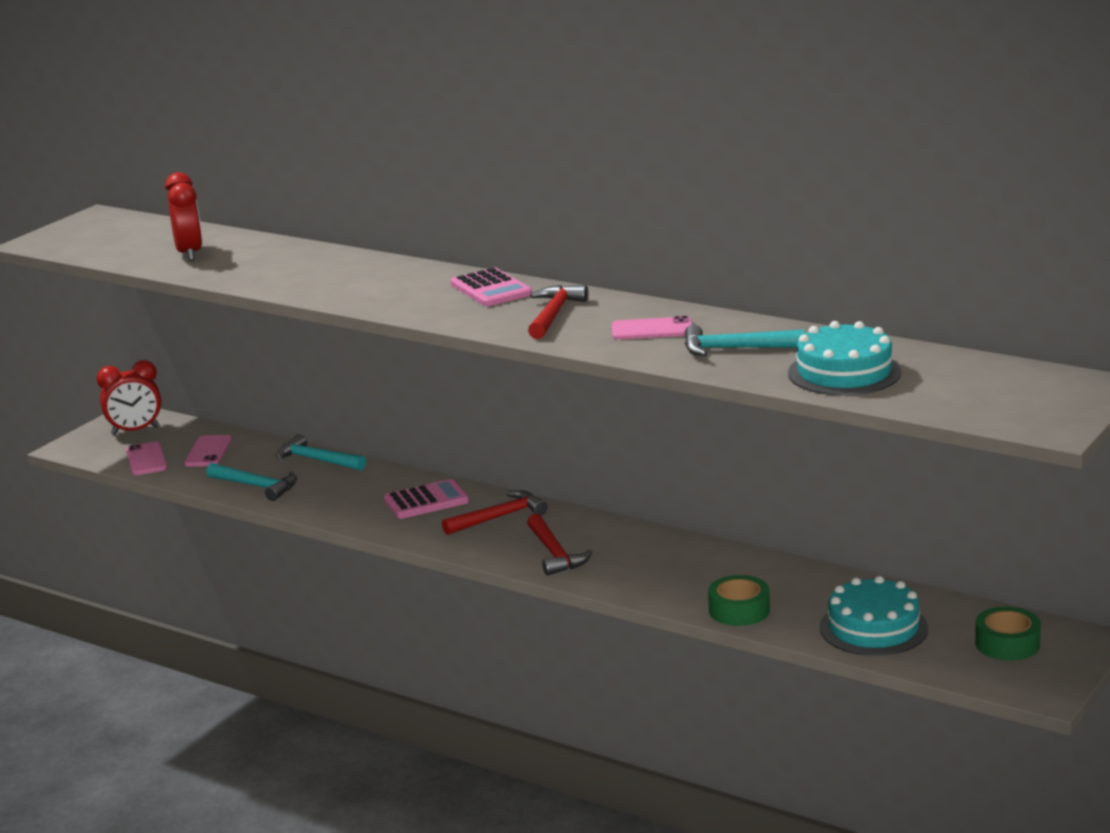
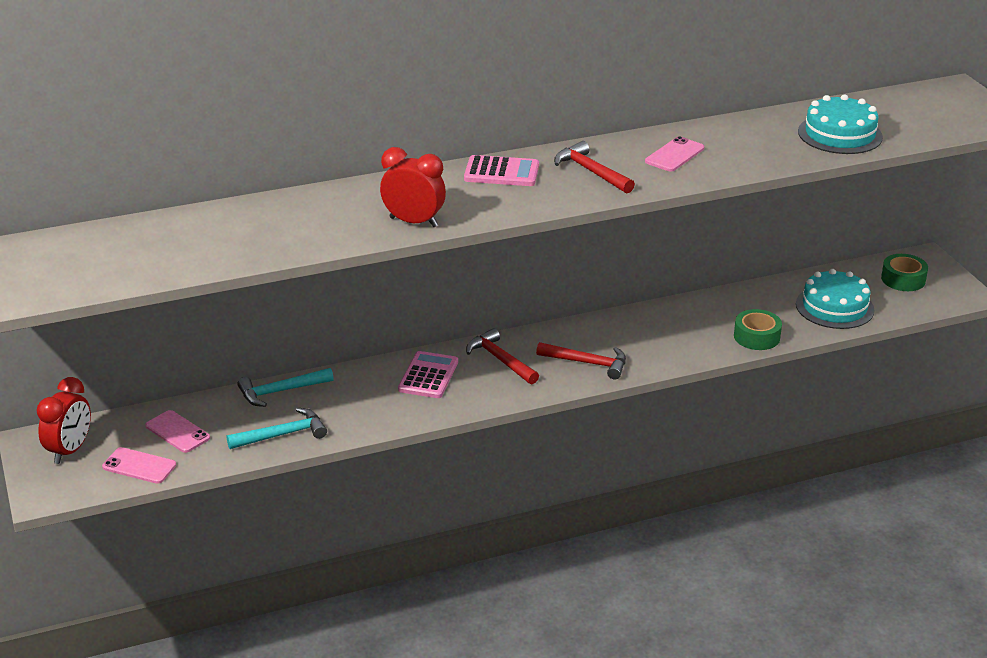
camera: 55 degrees left, 10 degrees up
(189, 254) = (189, 246): red clock -> red clock (413, 222)
(499, 517) = (500, 360): red hammer -> red hammer turned 45 degrees counterclockwise
(735, 349) = (750, 146): turquoise hammer -> none

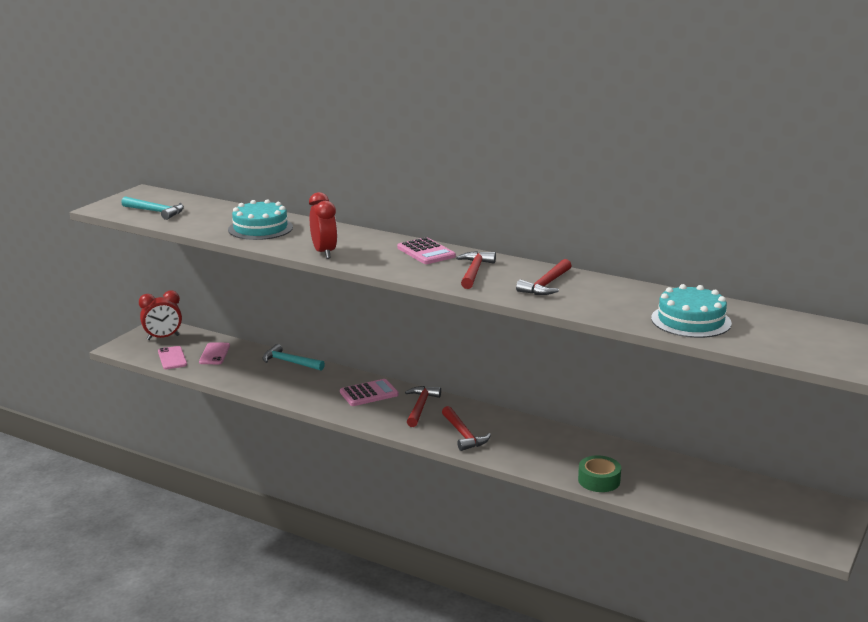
camera: 50 degrees right, 10 degrees down
(282, 435) = (250, 380): turquoise hammer -> turquoise hammer (156, 212)
(674, 155) = (546, 285): pink phone -> red hammer
(834, 307) = (694, 496): turquoise cake -> turquoise cake (260, 228)
(903, 279) = (789, 510): green tape -> none

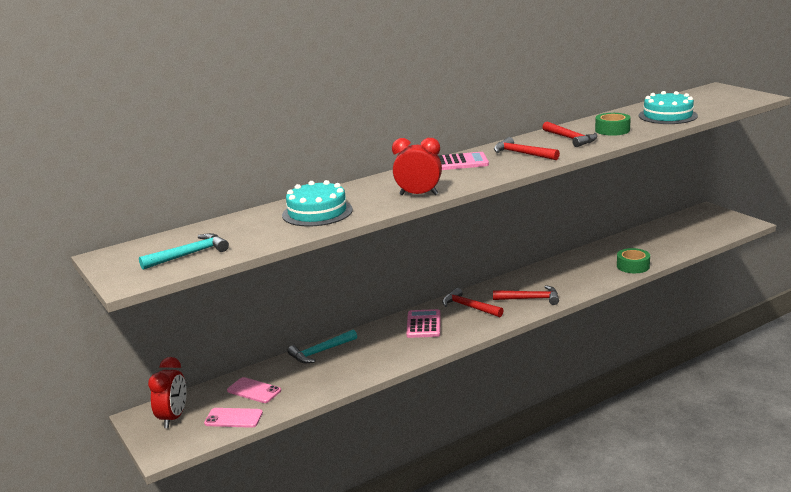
camera: 60 degrees left, 0 degrees up
(599, 300) = (612, 130): none -> green tape

